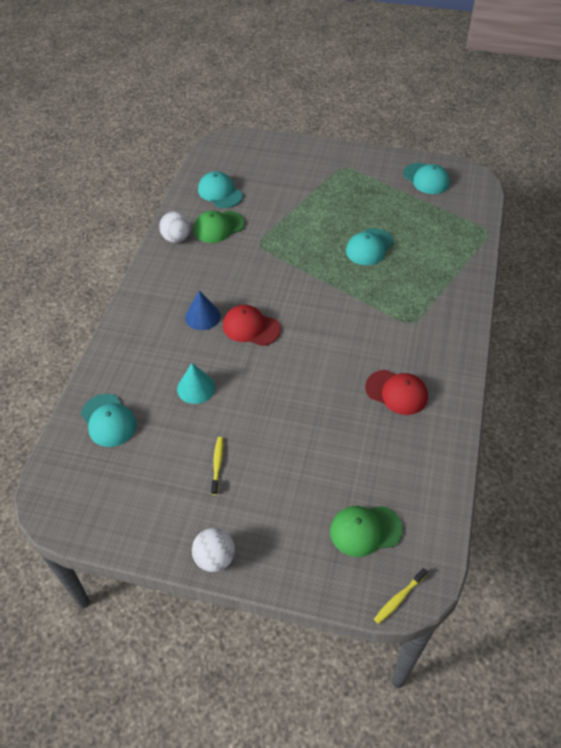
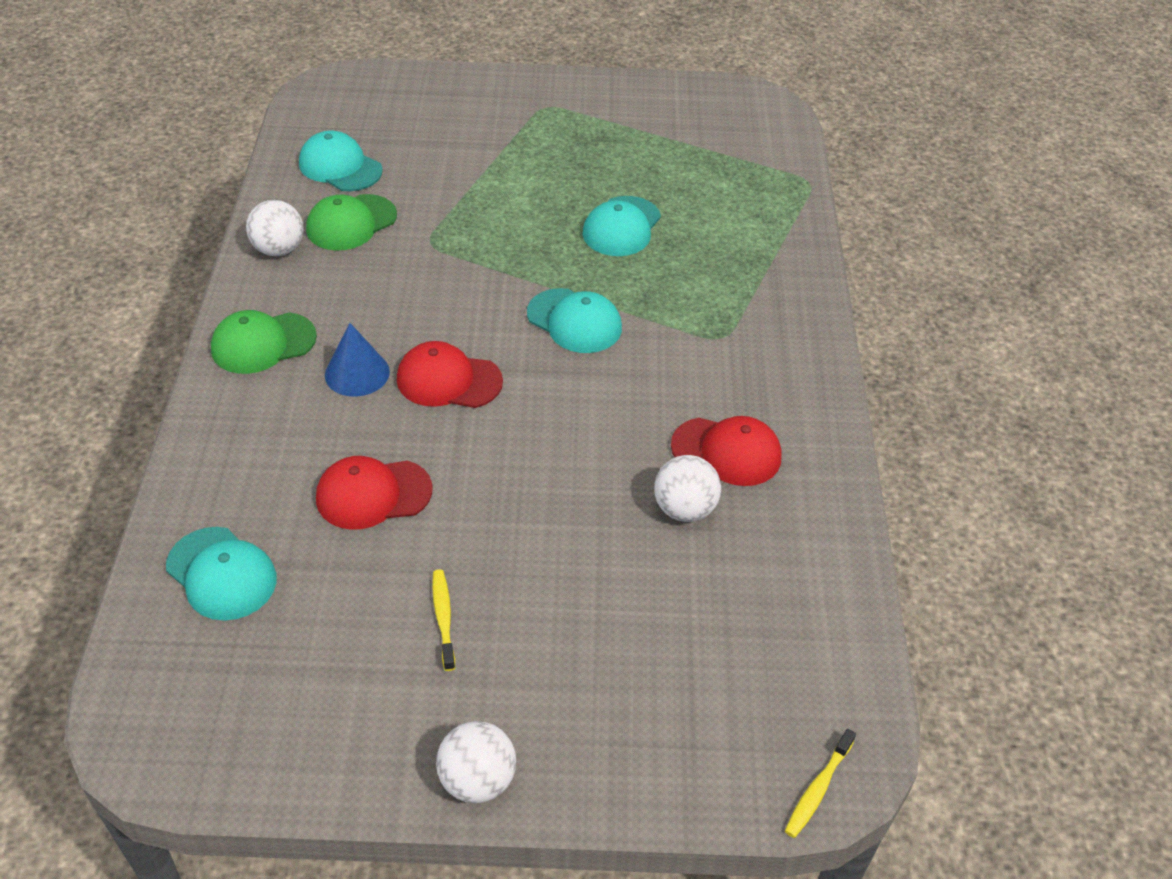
camera: 15 degrees left, 5 degrees down
(196, 388) = (373, 494): turquoise cone -> red cap
(364, 423) = (684, 509): none -> white ball
(365, 530) = (732, 685): green cap -> green cap (263, 343)
(426, 179) = (688, 111): turquoise cap -> turquoise cap (574, 321)

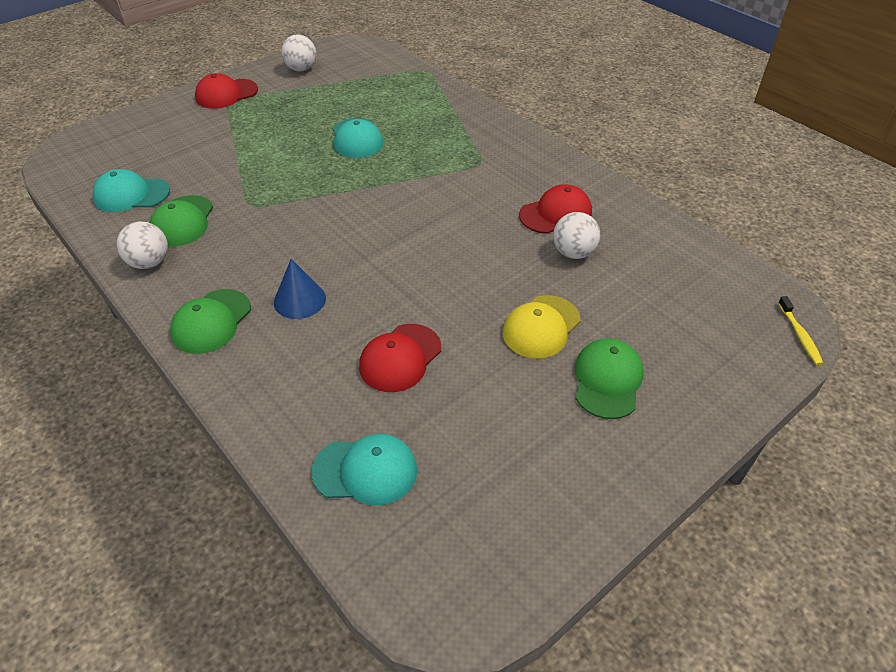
camera: 40 degrees left, 0 degrees up
(443, 618) = (529, 393): yellow toothbrush -> none
(448, 380) = (362, 269): red cap -> red cap (226, 94)
(477, 780) = (660, 461): white ball -> white ball (301, 69)
(534, 665) = (607, 380): none -> green cap
(542, 562) = (541, 327): none -> yellow cap
(574, 321) = (394, 198): turquoise cap -> none

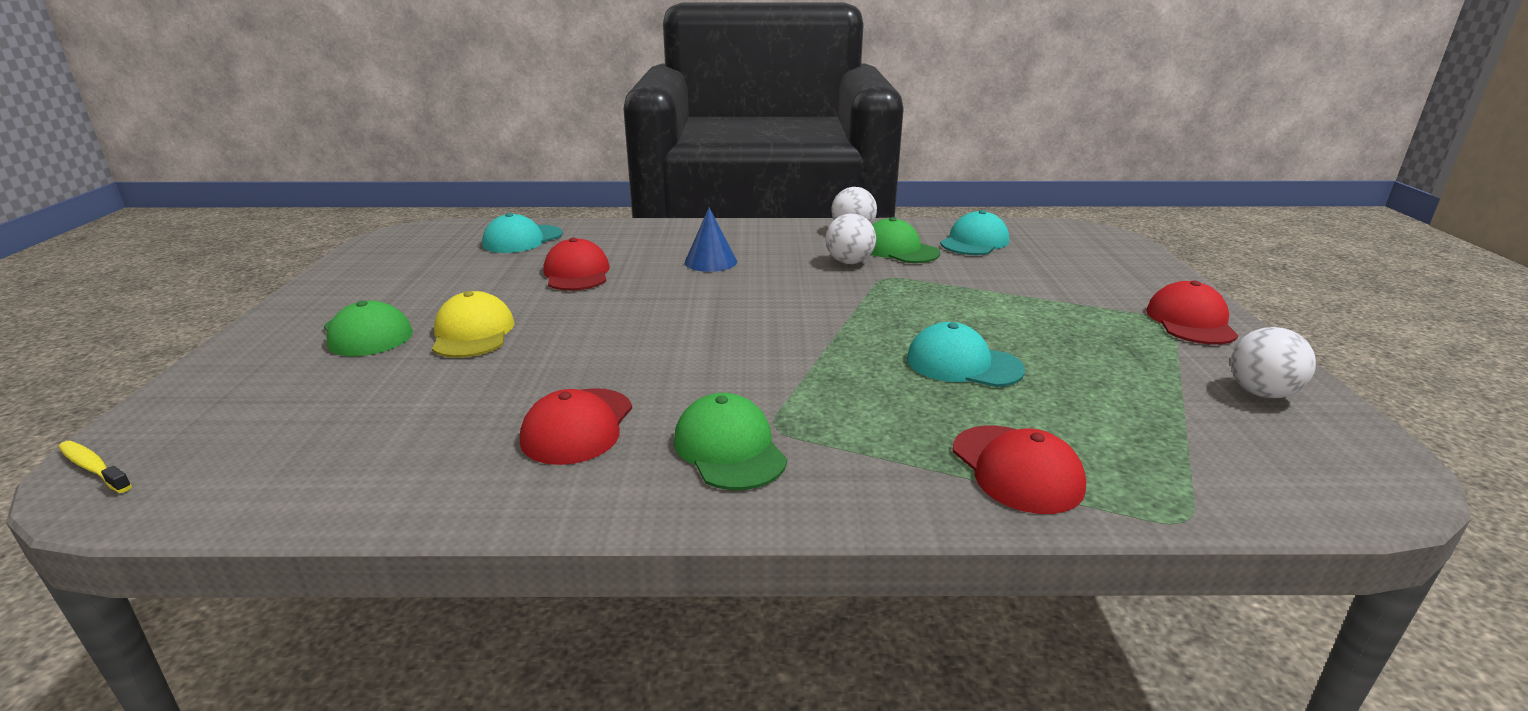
camera: 130 degrees right, 20 degrees down
(211, 321) = (743, 234): green cap -> green cap (729, 449)
(435, 103) = (1016, 469): none -> red cap
(573, 253) = (503, 399): white ball -> white ball (849, 262)

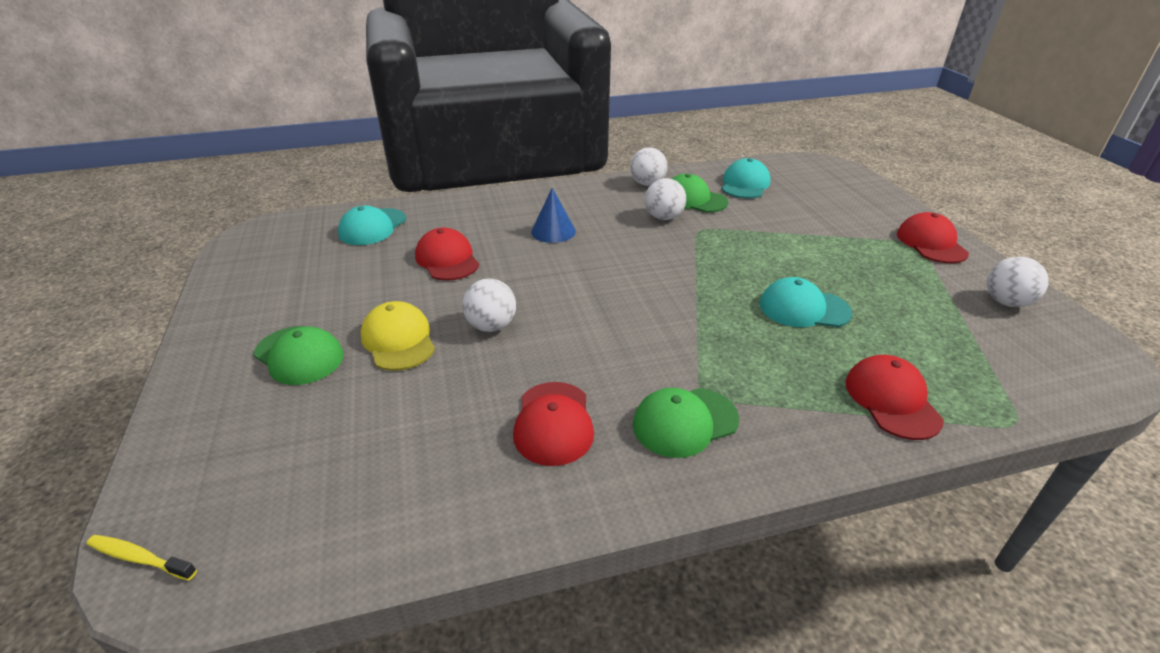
camera: 15 degrees left, 10 degrees up
(578, 334) = (491, 326): none -> white ball
(729, 449) = (684, 422): green cap -> green cap turned 75 degrees counterclockwise
(1016, 469) = (892, 400): red cap -> red cap turned 150 degrees counterclockwise

